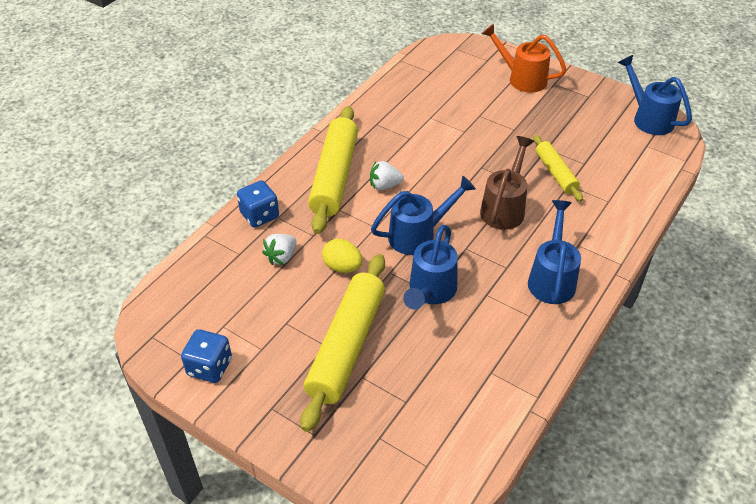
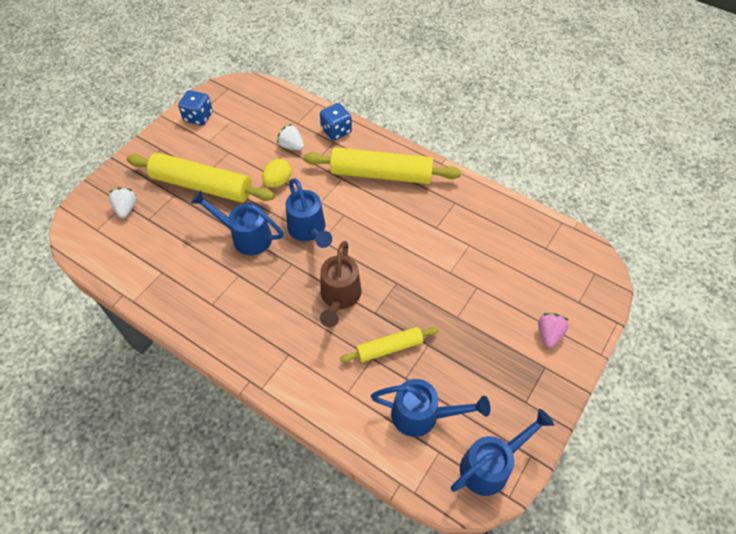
camera: 90 degrees right, 10 degrees up
(384, 185) = (370, 208): white strawberry -> white strawberry (126, 208)
(504, 208) = (339, 297): brown watering can -> brown watering can turned 75 degrees clockwise
(522, 78) = (549, 334): orange watering can -> pink strawberry
(552, 278) = (249, 326): blue watering can -> blue watering can (422, 415)

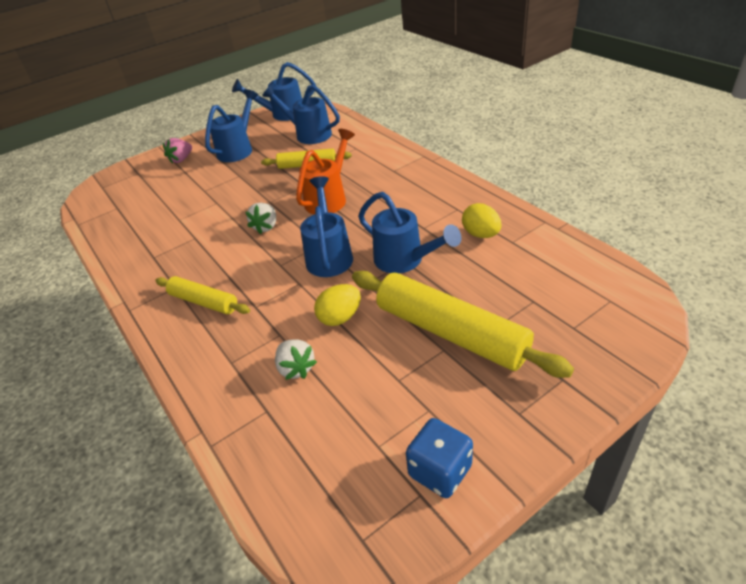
camera: 155 degrees left, 15 degrees down
(126, 208) = (568, 320): white strawberry -> white strawberry (266, 227)
(188, 275) = (481, 234): none -> yellow egg
(336, 131) = (216, 379): blue dice -> none
(339, 297) = (329, 198): brown watering can -> orange watering can
(381, 174) = (203, 302): yellow rolling pin -> yellow rolling pin, size x0.55
(493, 365) = (238, 149): none -> blue watering can

